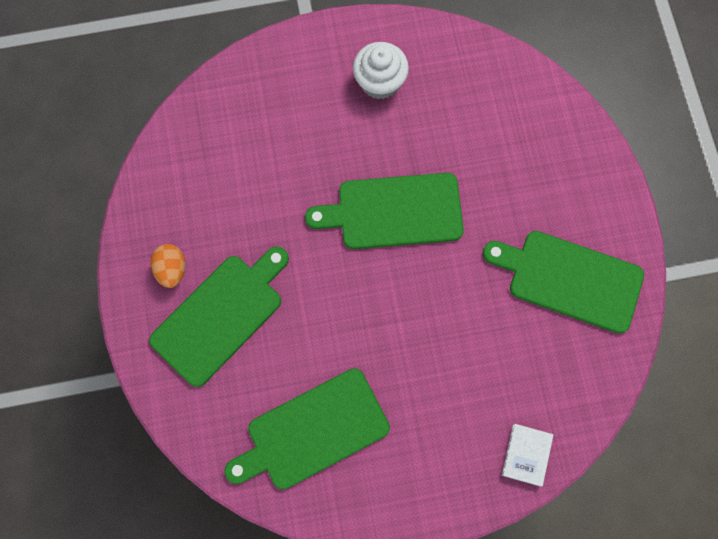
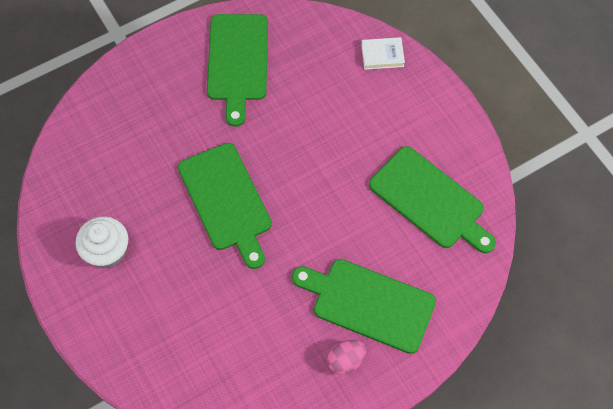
camera: 110 degrees left, 10 degrees down
(172, 269) = (345, 361): orange egg -> pink egg

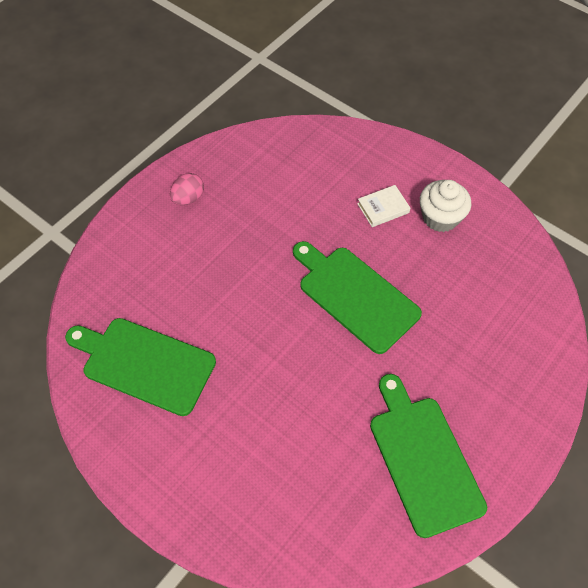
camera: 160 degrees right, 5 degrees down
(369, 303) = (181, 248): green cutting board -> none
(382, 55) = (249, 534): white book -> white book (383, 208)

